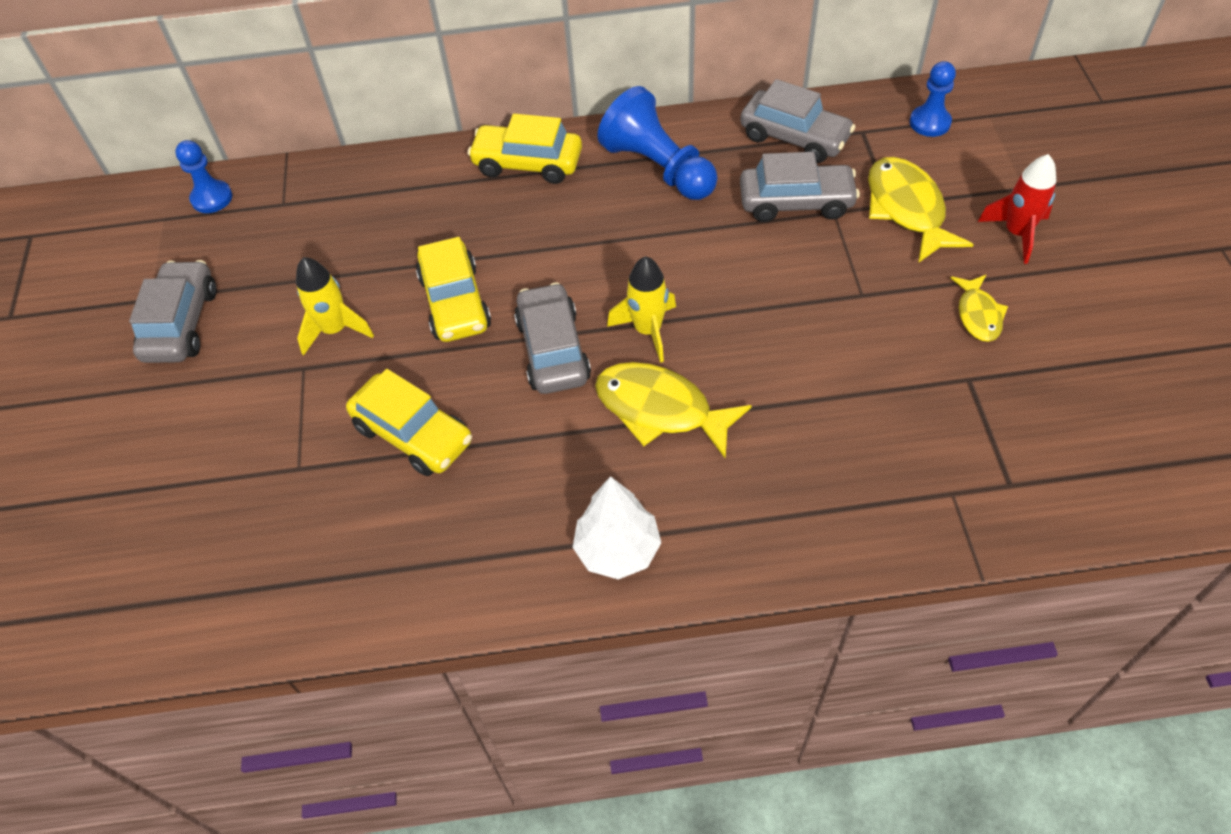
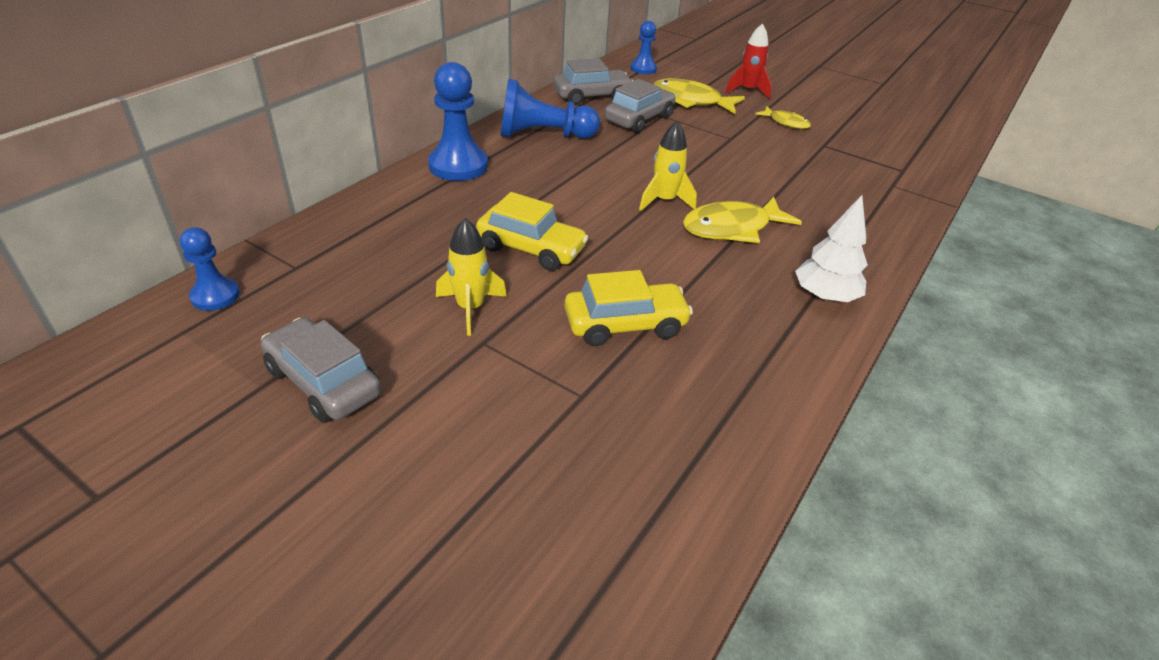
camera: 55 degrees left, 15 degrees down
(527, 164) = (458, 166): yellow car -> blue pawn
(553, 350) = (631, 237): grey car -> none

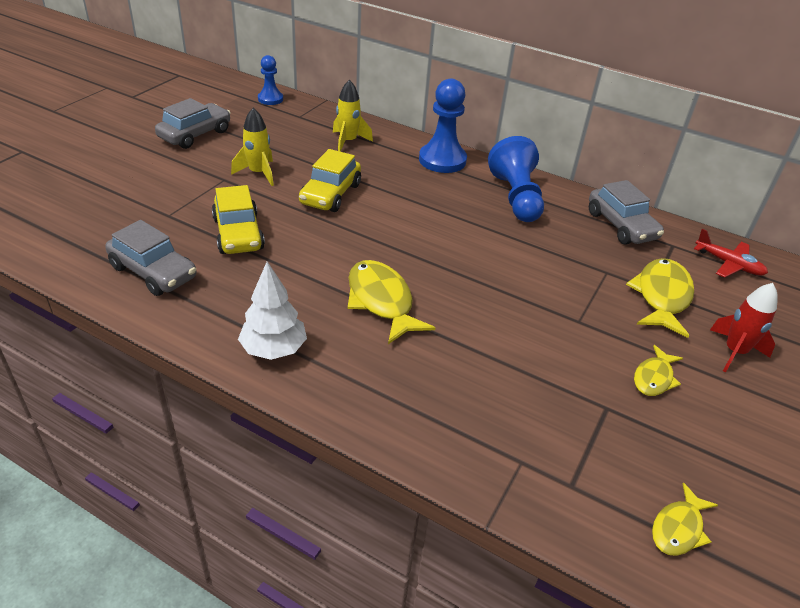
camera: 85 degrees right, 0 degrees up
(639, 119) = (586, 255): grey car -> grey car (153, 272)
(643, 69) = (728, 264): blue pawn -> red plane
(664, 201) = (419, 262): yellow rocket -> yellow rocket (348, 142)
(915, 142) = (678, 528): none -> yellow fish

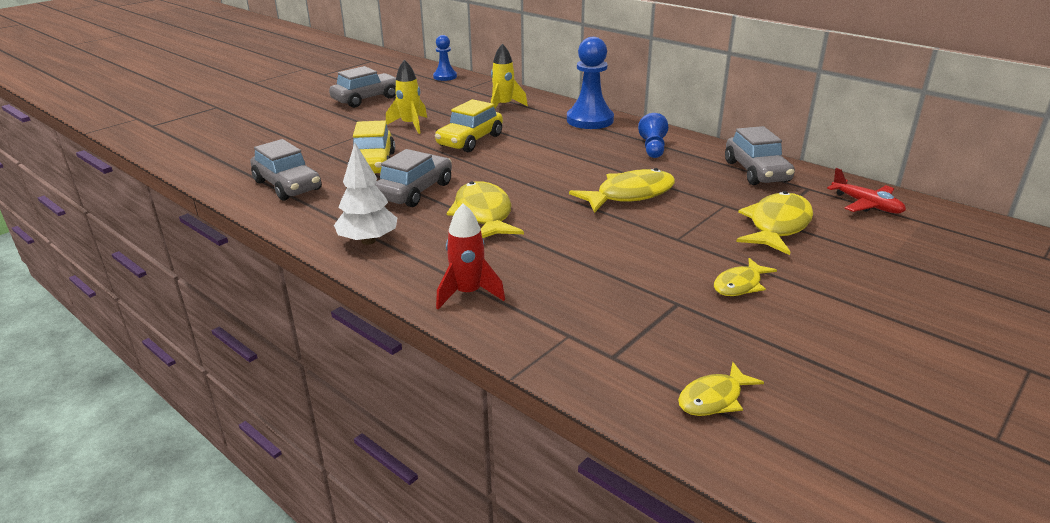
camera: 15 degrees right, 10 degrees down
(298, 272) = (415, 191): none -> grey car
(515, 264) = (629, 195): none -> yellow fish
(516, 197) = (653, 148): blue pawn -> blue pawn, size x0.59
(734, 352) = (841, 271): red rocket -> red rocket (468, 293)

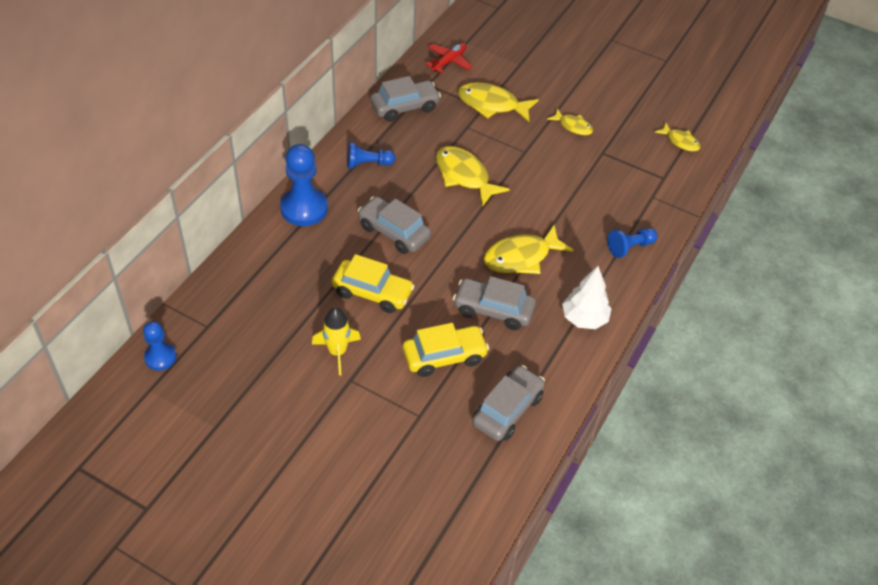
camera: 105 degrees left, 20 degrees up
(366, 99) = (254, 420): grey car -> grey car (394, 232)
(468, 293) = (630, 247): red rocket -> blue pawn
(504, 106) = (268, 281): yellow rocket -> none

